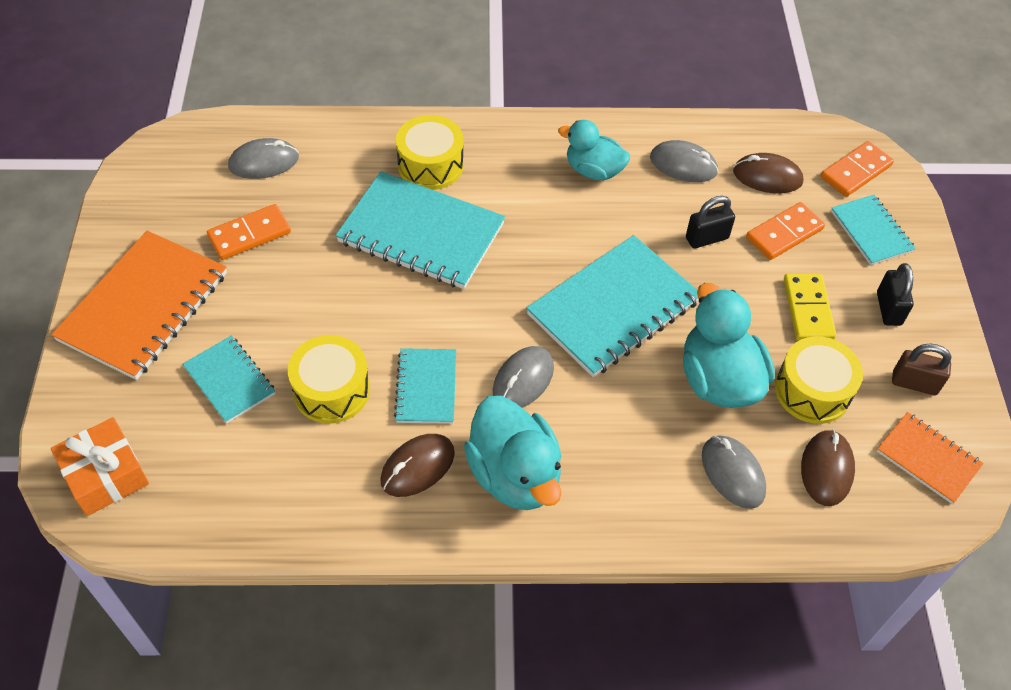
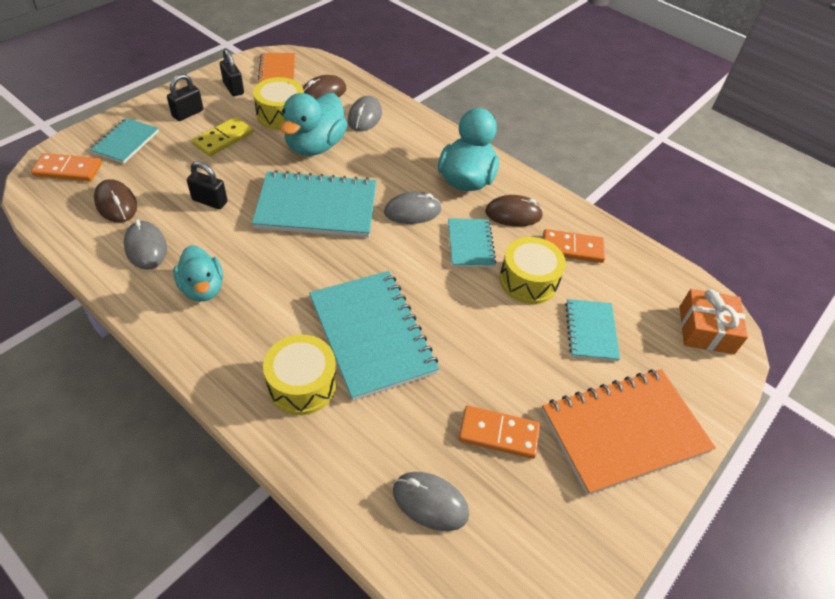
camera: 140 degrees left, 5 degrees down
(426, 387) = (470, 244): turquoise notebook -> turquoise notebook turned 45 degrees counterclockwise
(784, 233) = (167, 173): orange domino -> orange domino (572, 248)
(914, 383) = (233, 88): brown padlock -> black padlock

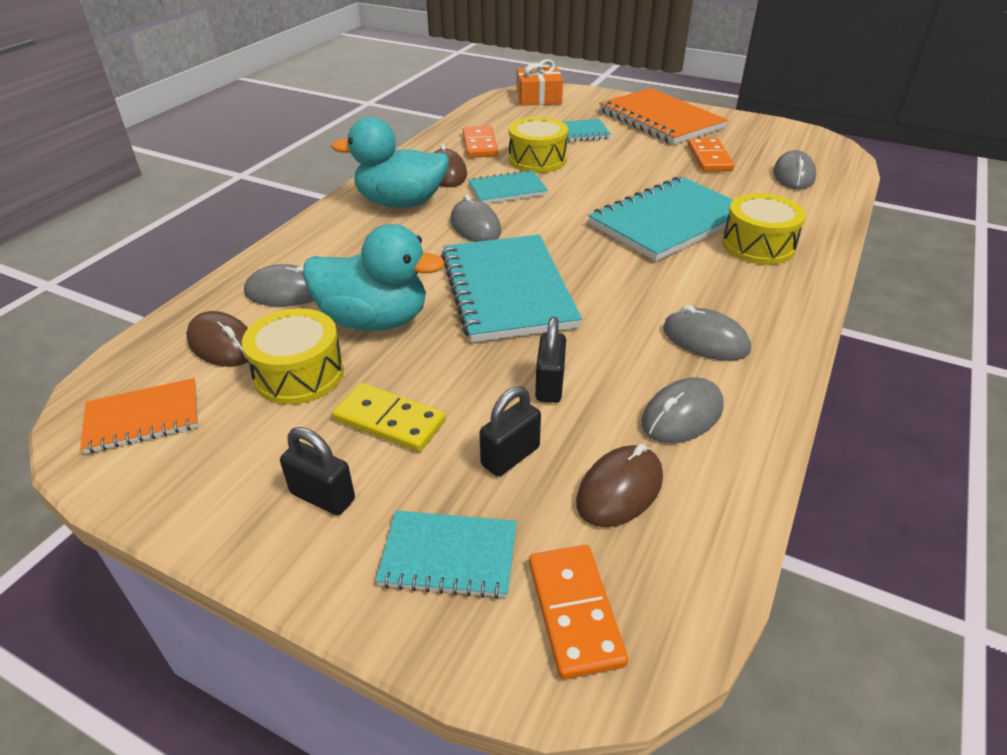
camera: 100 degrees left, 10 degrees down
(203, 288) = (705, 340): turquoise duck -> grey mouse
(233, 88) = (218, 459): black padlock -> black padlock (510, 456)

